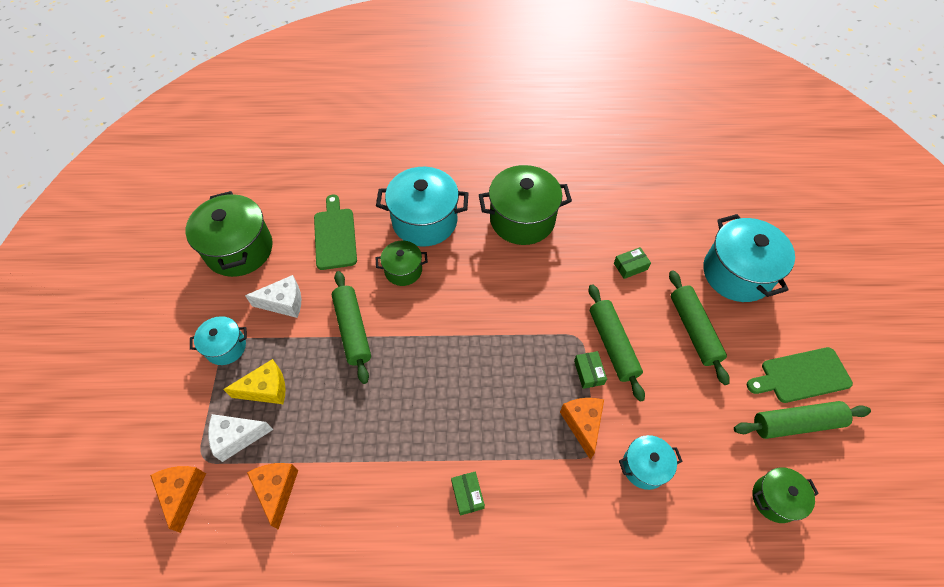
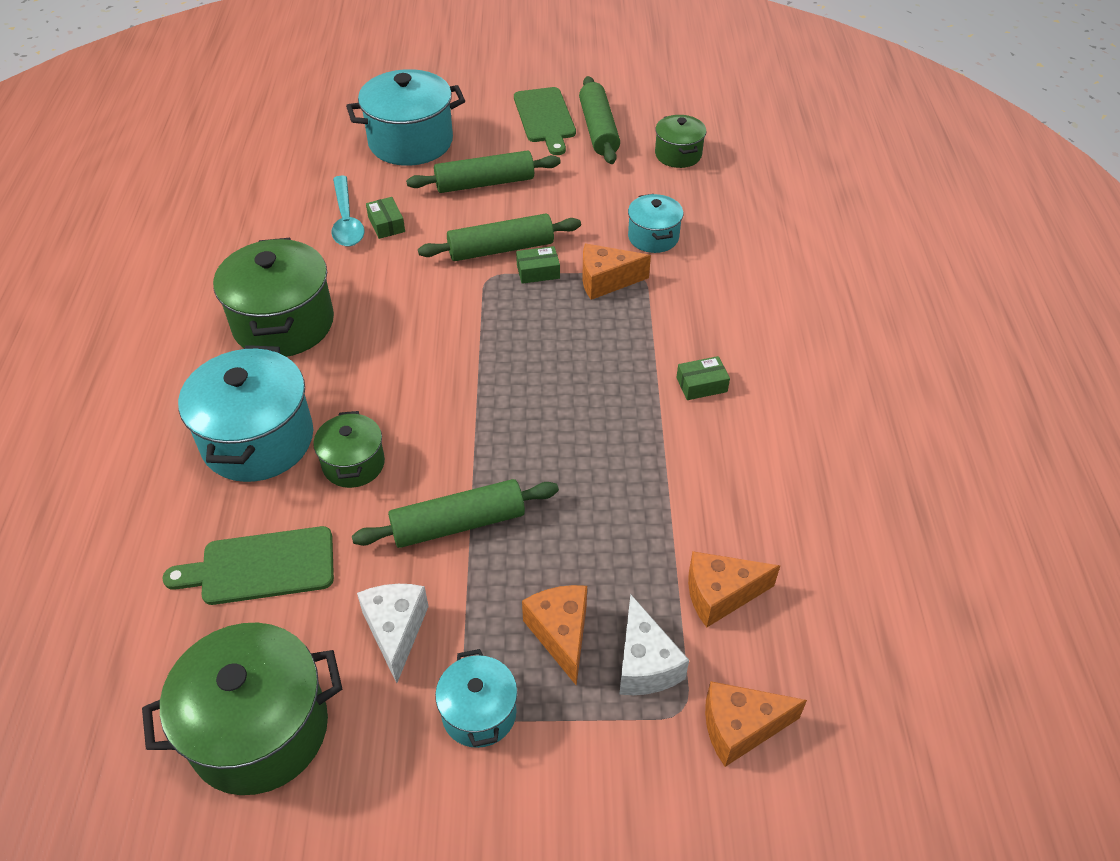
camera: 90 degrees left, 10 degrees down
(266, 389) = (561, 634): yellow cheese -> orange cheese
(631, 241) = (346, 220): none -> turquoise spoon

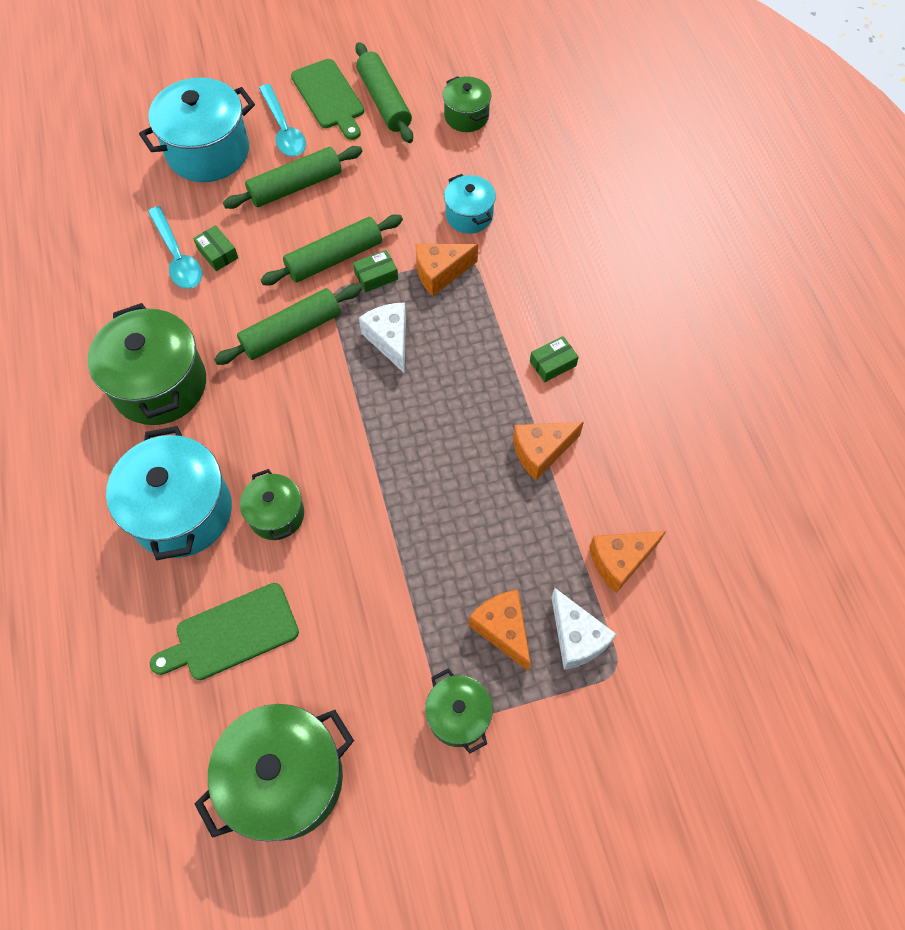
camera: 15 degrees left, 15 degrees up
(395, 631) = (367, 662): white cheese -> white cheese (389, 340)
(458, 523) = (386, 550): green rolling pin -> green rolling pin (291, 331)
(479, 713) = (458, 715): turquoise pot -> green pot
(490, 136) = (284, 129): none -> turquoise spoon
(740, 728) = (664, 673): orange cheese -> orange cheese (541, 452)

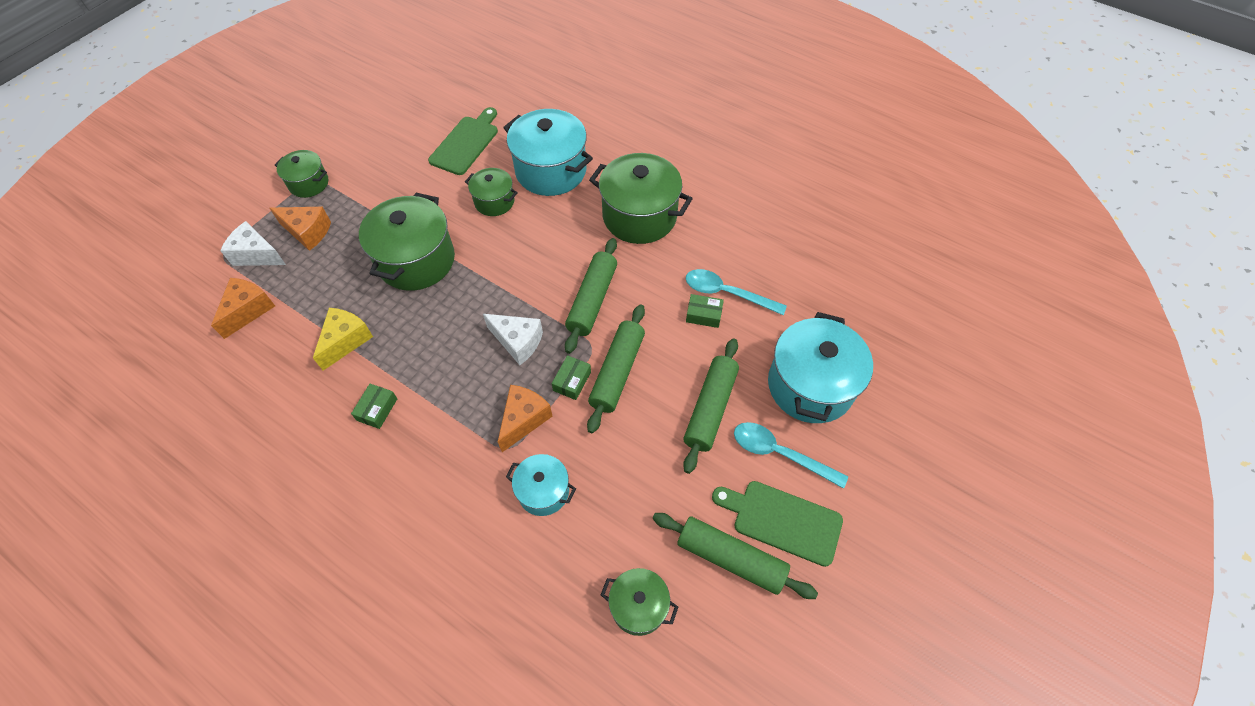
camera: 140 degrees right, 5 degrees down
(285, 778) = (384, 115): green pot -> green pot (416, 260)
(541, 452) = (346, 341): orange cheese -> yellow cheese

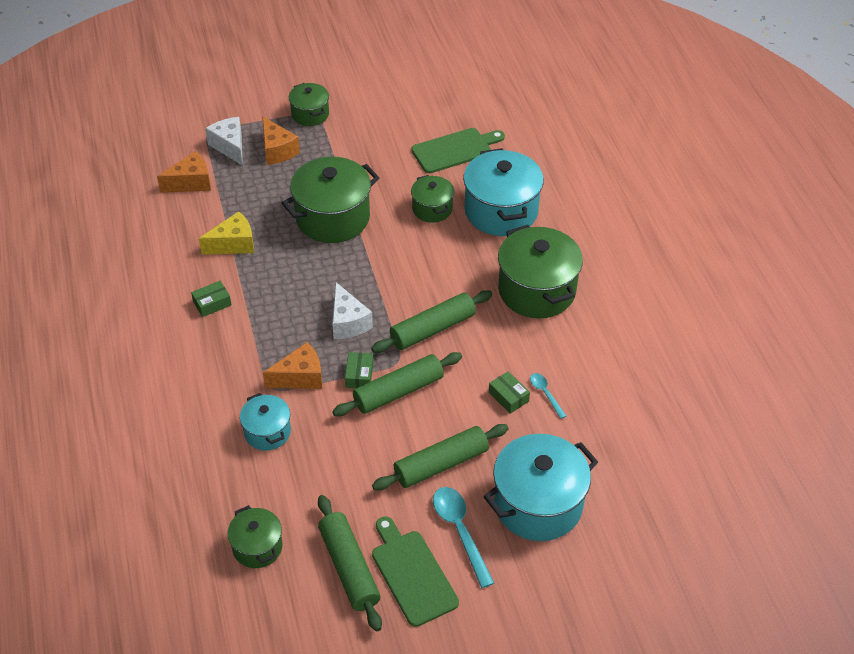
camera: 40 degrees right, 10 degrees down
(572, 381) = (359, 375): green box -> green box turned 60 degrees counterclockwise
(727, 293) = (545, 394): turquoise spoon -> turquoise spoon, size x0.55

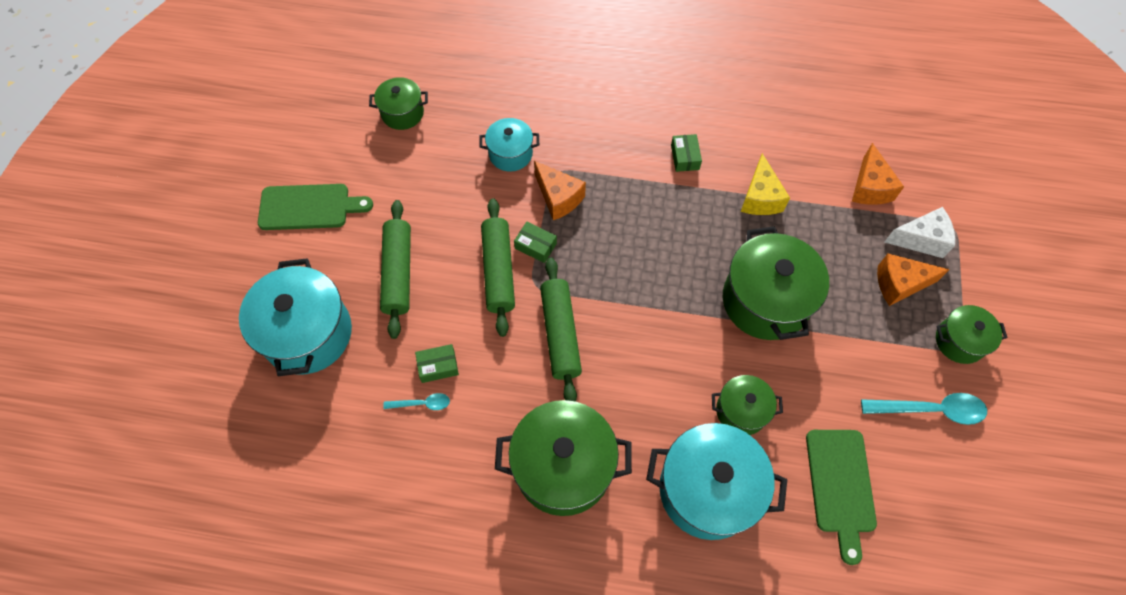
camera: 115 degrees right, 15 degrees up
(300, 377) = (558, 198): orange cheese -> orange cheese turned 45 degrees counterclockwise
(348, 322) = (607, 261): white cheese -> none
(349, 568) = (344, 166): green rolling pin -> none
(460, 531) = (323, 258): turquoise spoon -> turquoise spoon (930, 410)

